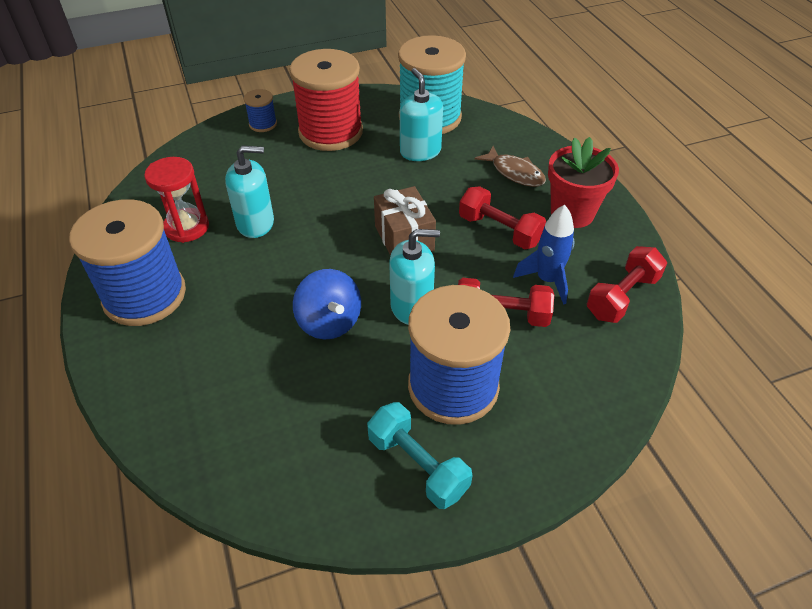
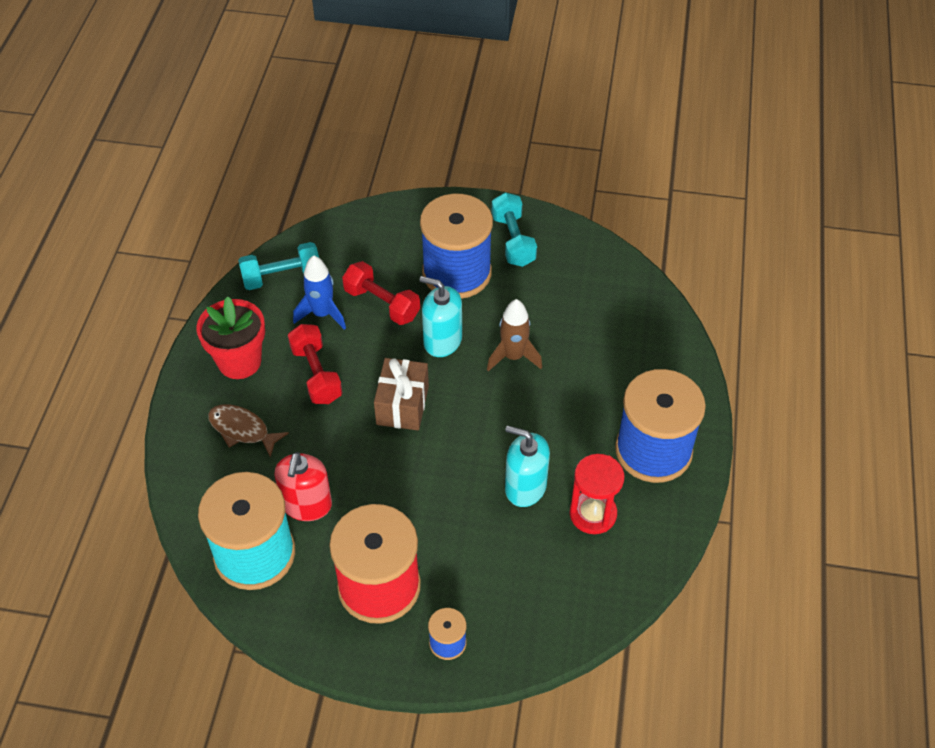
camera: 150 degrees left, 5 degrees up
(329, 322) = (513, 357): blue spinning top -> brown rocket
(420, 151) = (307, 505): turquoise soap dispenser -> red soap dispenser
(514, 173) = (242, 430): brown fish -> brown fish turned 45 degrees counterclockwise
(622, 297) = (282, 277): red dumbbell -> turquoise dumbbell

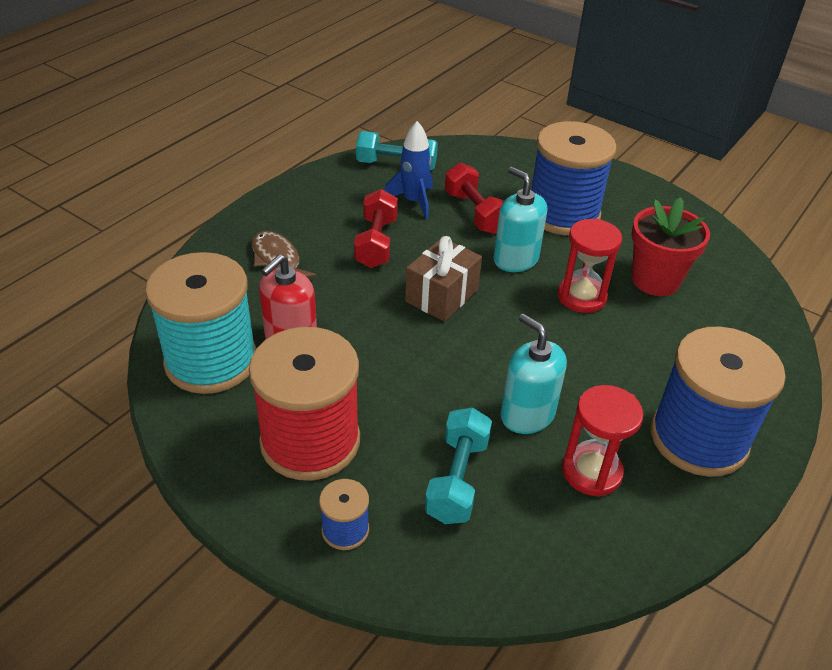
camera: 25 degrees right, 10 degrees down
(239, 361) = (314, 210): red flower pot -> red flower pot (655, 280)
(513, 240) = (635, 208): turquoise dumbbell -> turquoise dumbbell (457, 479)
(513, 357) = (581, 297): brown rocket -> red hourglass

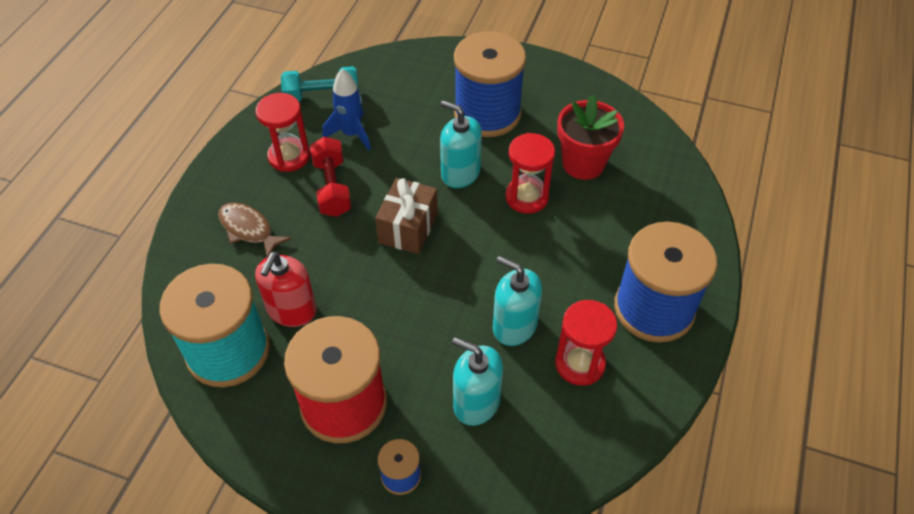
camera: 15 degrees left, 10 degrees up
(343, 207) = (289, 156): none -> red hourglass
(457, 479) = (476, 402): turquoise dumbbell -> turquoise soap dispenser
(475, 212) = (410, 132): red dumbbell -> none

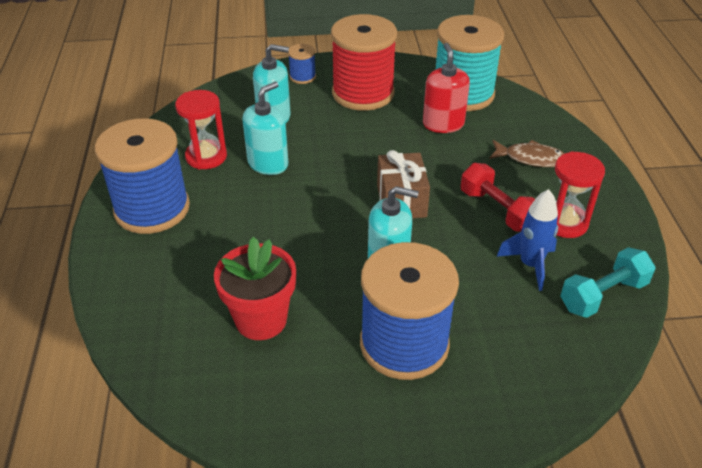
camera: 155 degrees right, 10 degrees down
(514, 326) = (268, 163): turquoise soap dispenser -> turquoise soap dispenser turned 60 degrees counterclockwise
(527, 197) = (307, 263): red hourglass -> none

